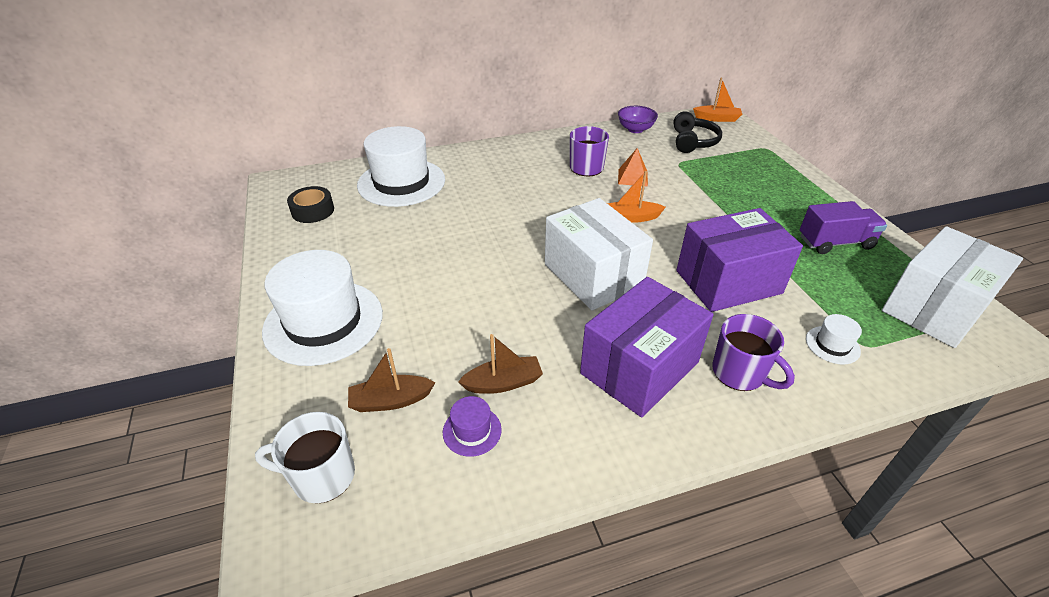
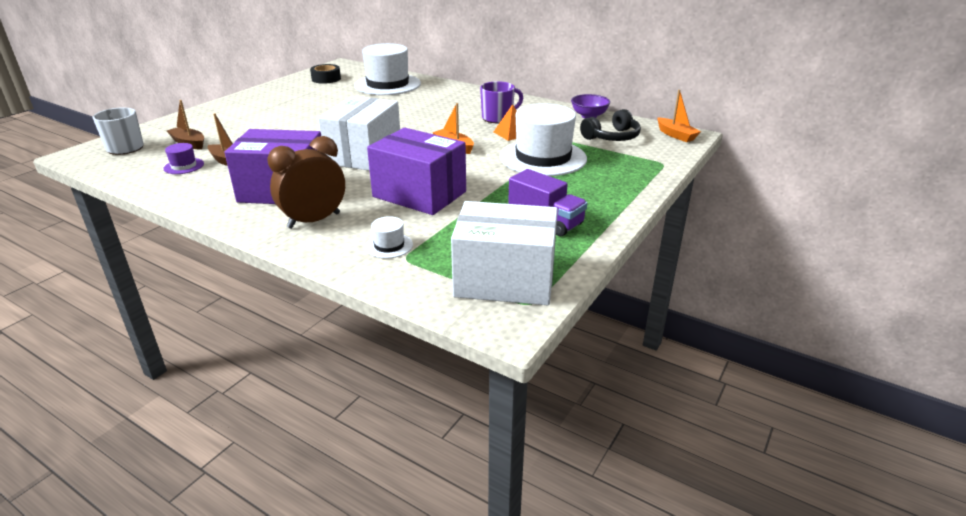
camera: 50 degrees right, 10 degrees down
(323, 322) = (233, 112): white hat -> white hat (543, 158)
(740, 373) = (314, 220): purple mug -> brown clock

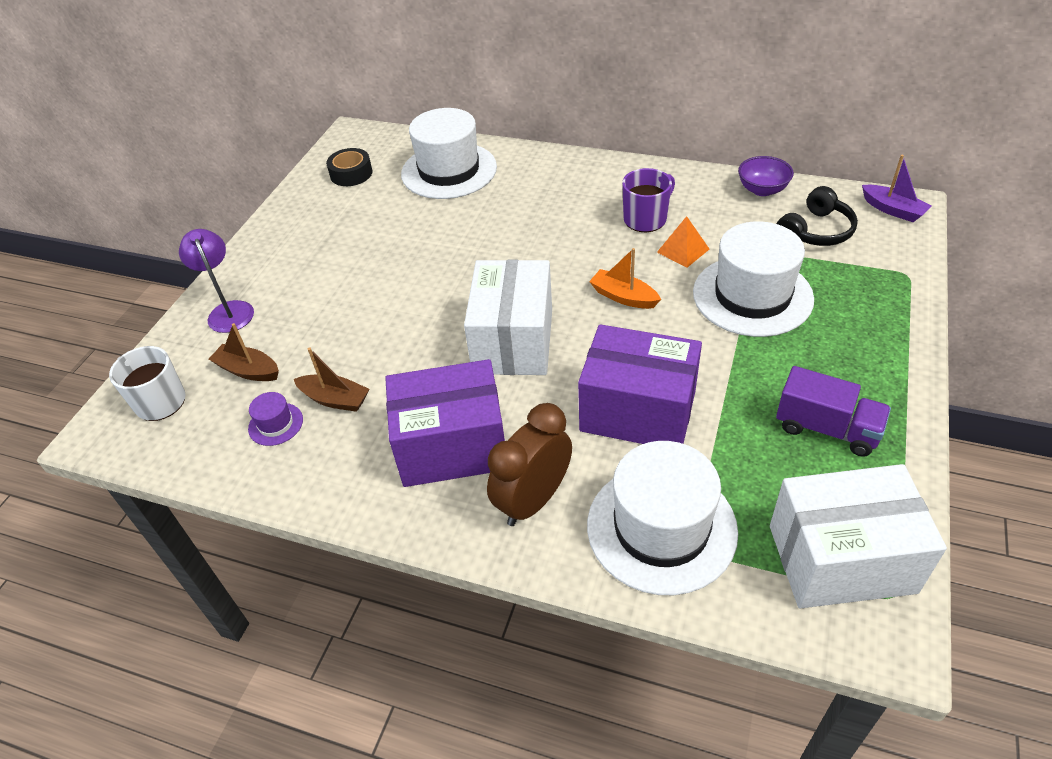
camera: 10 degrees left, 15 degrees up
(201, 120) = (229, 310): none -> purple lamp
(389, 245) = (661, 527): white hat -> white hat, size x2.37
(676, 135) = (893, 210): orange boat -> purple boat

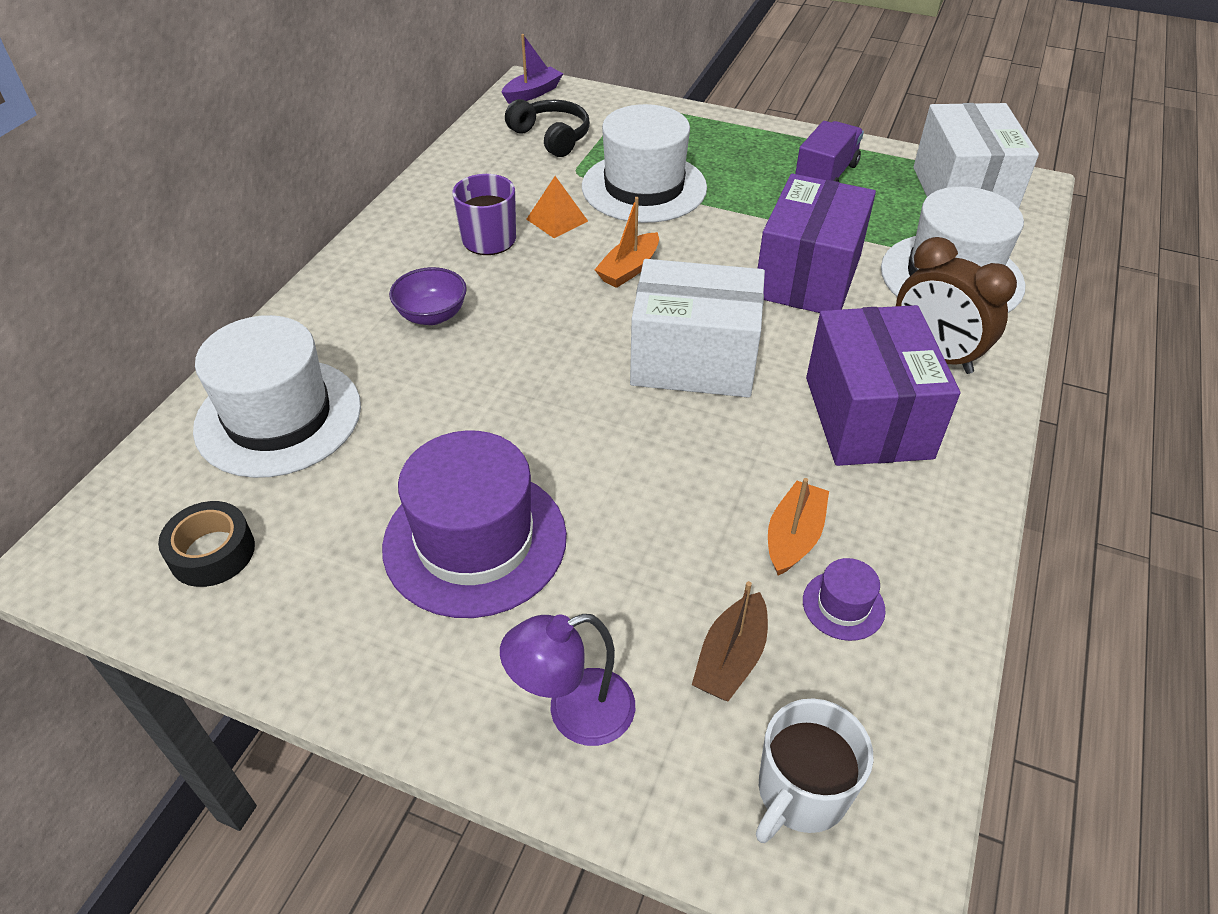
camera: 90 degrees left, 0 degrees up
(335, 399) = (794, 537): brown boat -> orange boat
(348, 259) = (475, 541): none -> purple hat
(762, 190) = (466, 156): purple bowl -> purple bowl (432, 315)

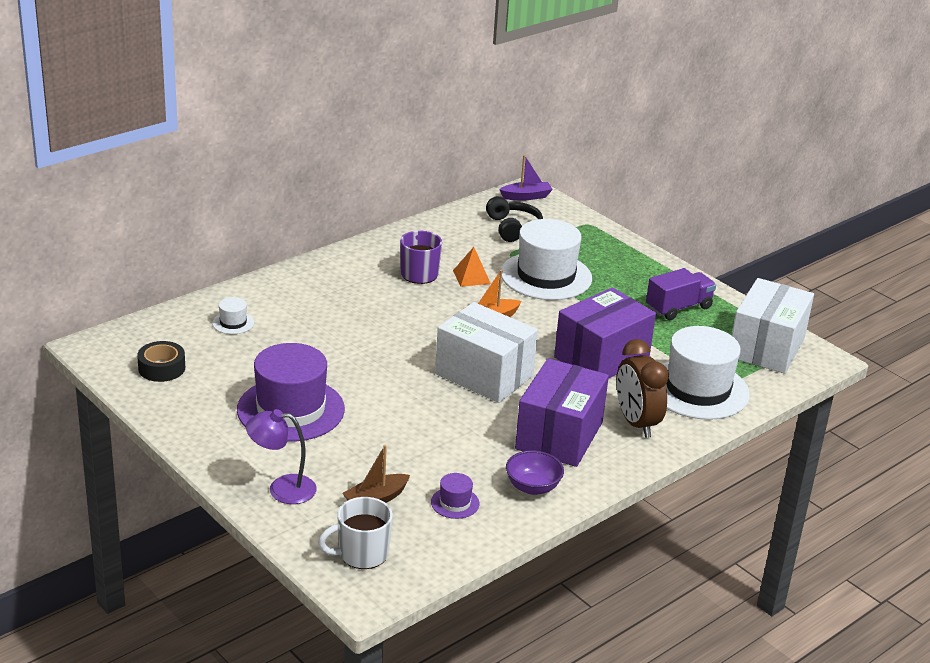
camera: 25 degrees right, 15 degrees down
(278, 417) = (233, 323): white hat -> white hat, size x0.42
(432, 315) = (352, 303): purple bowl -> purple bowl (533, 487)
(794, 537) = (458, 468): orange boat -> none

